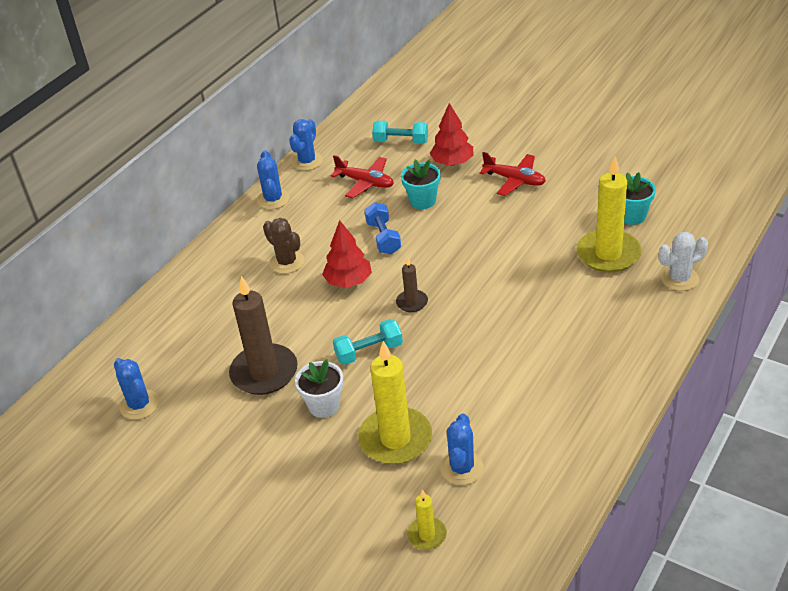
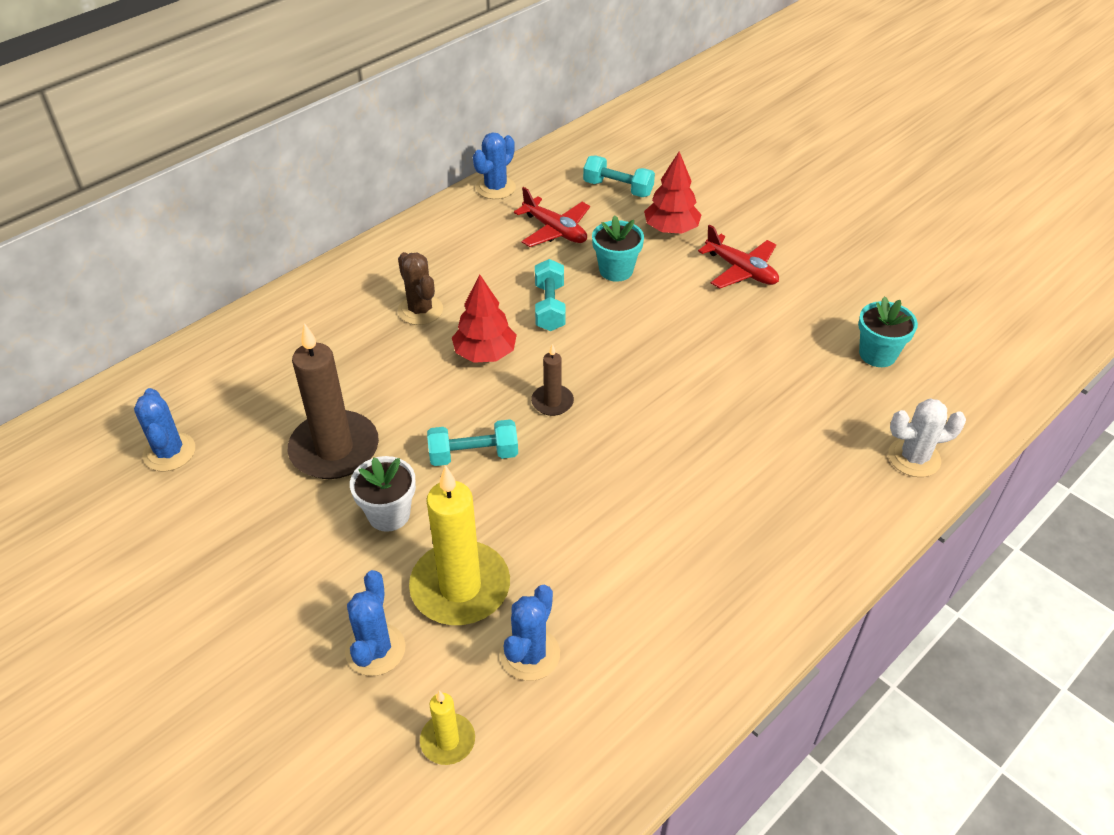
camera: 10 degrees right, 5 degrees up
(273, 199) = (436, 226): blue cactus -> blue cactus (375, 649)
(383, 238) = (550, 307): blue dumbbell -> turquoise dumbbell
(608, 254) = (829, 399): yellow candle -> none

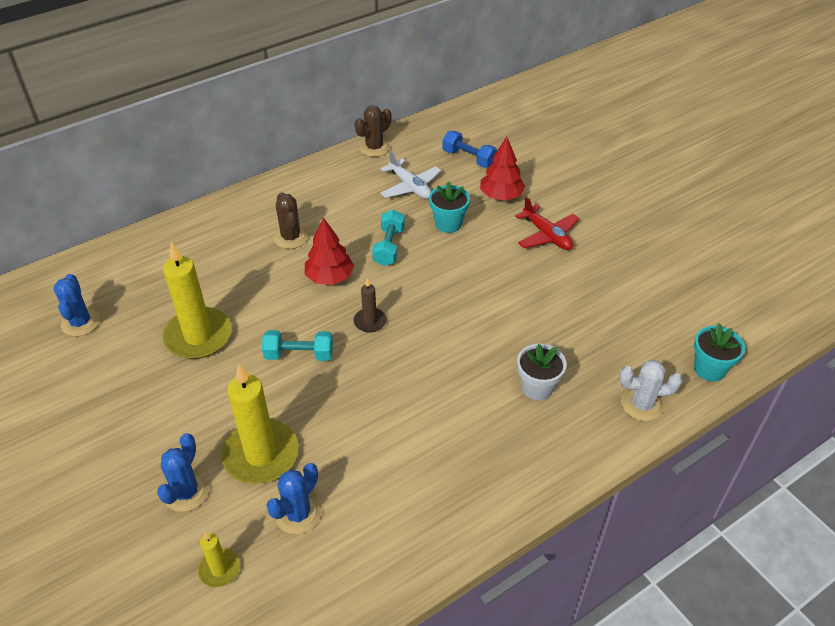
camera: 10 degrees right, 0 degrees up
(334, 449) = (198, 336): brown candle -> yellow candle
(389, 514) = (224, 391): white flower pot -> white flower pot (537, 387)
(495, 188) = (374, 147): blue cactus -> brown cactus
(555, 230) = (410, 186): red plane -> white plane
(618, 188) = (469, 158): turquoise dumbbell -> blue dumbbell
(877, 354) = (637, 317): turquoise flower pot -> turquoise flower pot (709, 369)

